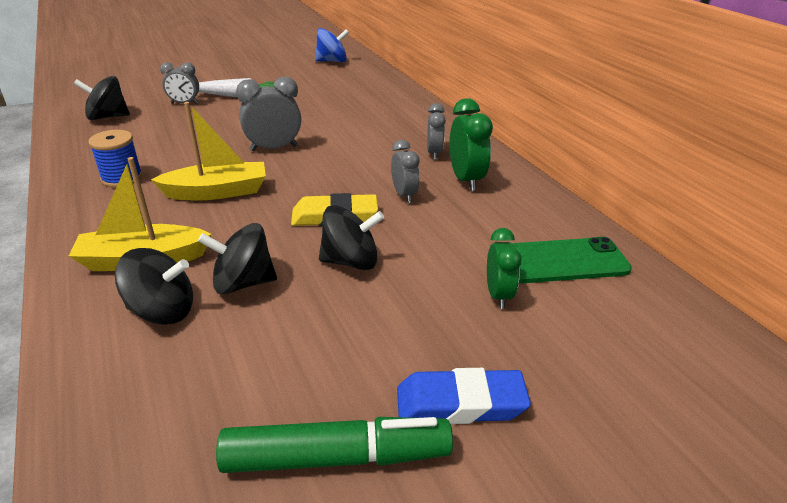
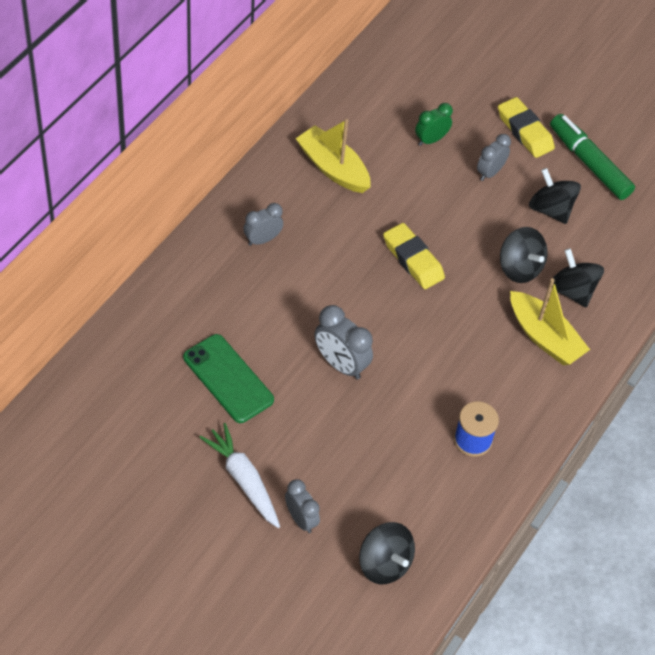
camera: 125 degrees left, 20 degrees up
(217, 192) = (439, 355): yellow boat -> yellow boat (333, 168)
(332, 61) = (58, 455): blue spinning top -> none
(351, 261) = (456, 224): black spinning top -> black spinning top (550, 209)
(404, 195) = (350, 231): grey clock -> grey clock (490, 172)
(460, 403) = (524, 131): blue eraser -> yellow eraser
(466, 180) = (296, 201): green clock -> none
(563, 261) = (370, 117): green phone -> green phone (228, 378)

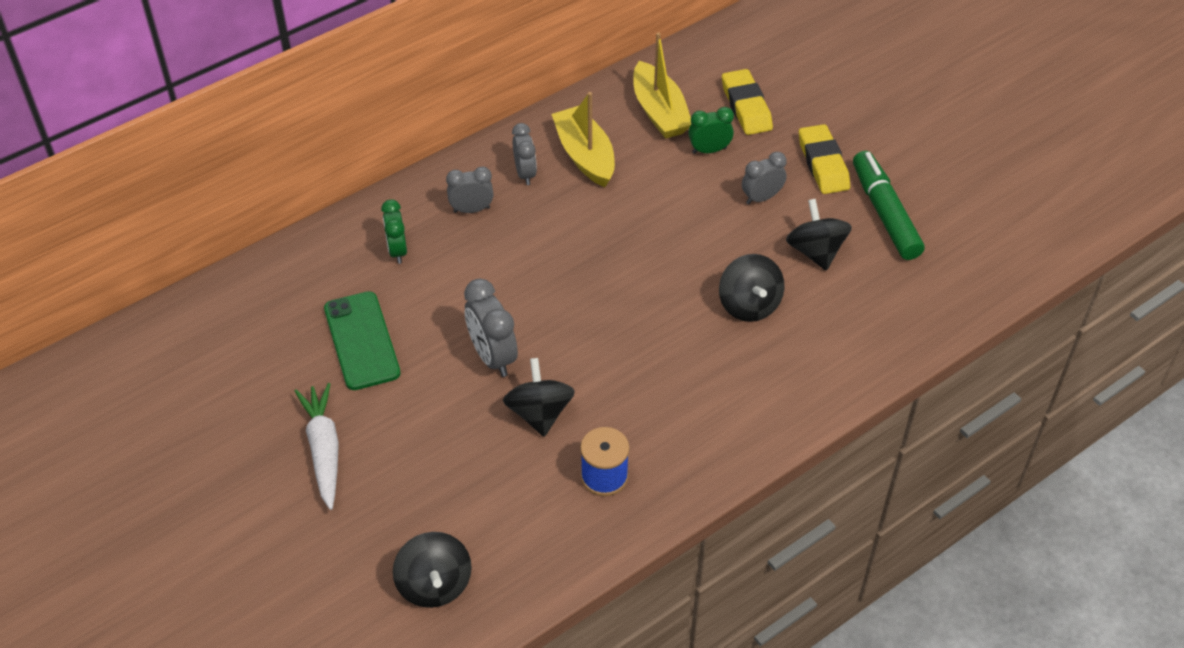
camera: 25 degrees right, 5 degrees down
(218, 292) = (397, 251): none -> green clock
(301, 519) = (365, 509): grey clock -> grey clock (525, 173)
(413, 259) = (628, 268): yellow eraser -> yellow eraser (746, 107)
(544, 337) = (743, 386): yellow boat -> yellow boat (659, 111)
(572, 290) = (801, 344): black spinning top -> black spinning top (539, 413)

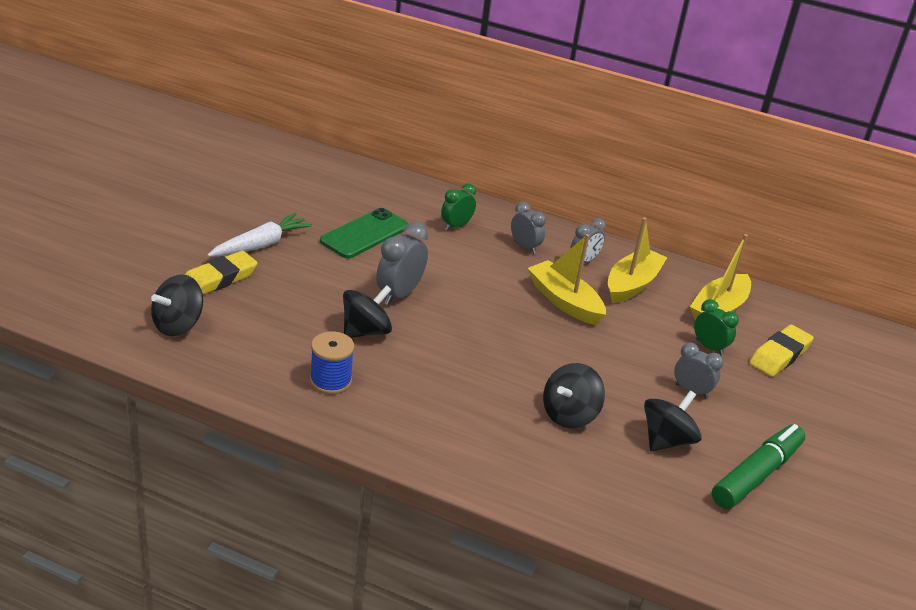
camera: 55 degrees right, 15 degrees down
(582, 223) = (564, 301): none -> yellow boat
(823, 164) = (769, 418): yellow eraser -> yellow eraser (218, 279)

